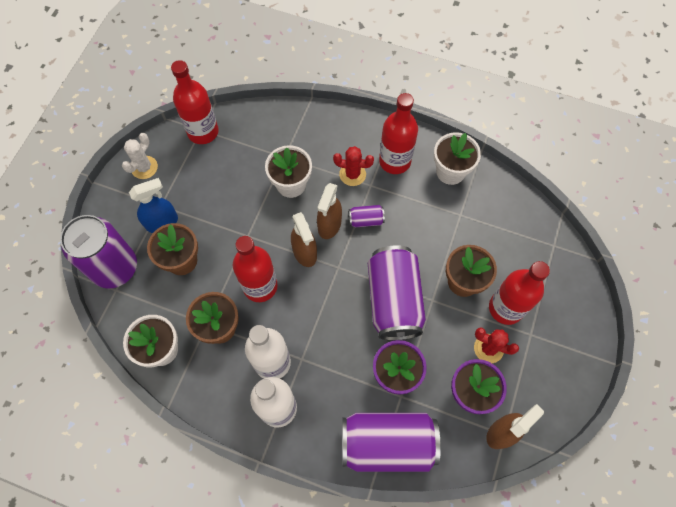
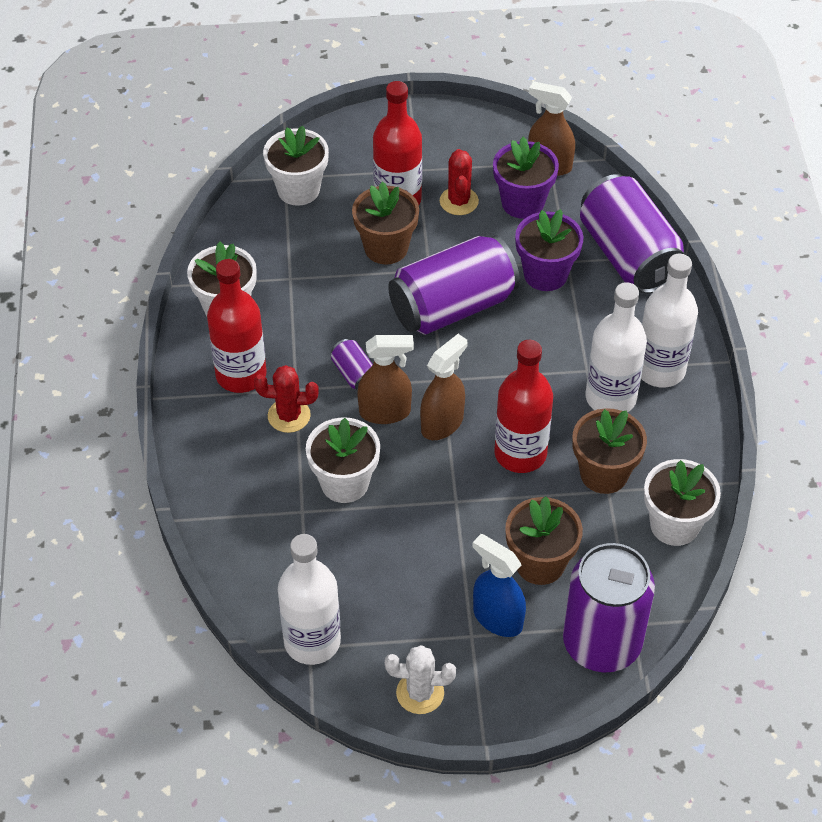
camera: 115 degrees left, 15 degrees down
(203, 132) = (312, 641): red bottle -> white bottle
(352, 174) = (289, 416): red cactus -> red cactus turned 75 degrees counterclockwise
(539, 249) = (298, 190): none -> white flower pot

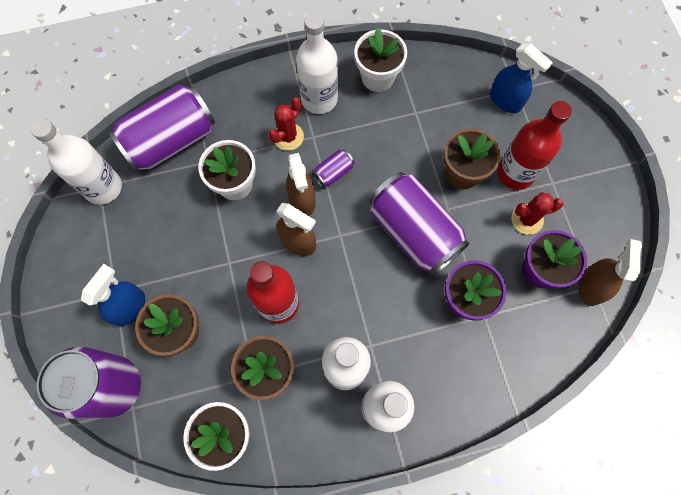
camera: 80 degrees right, 20 degrees up
(241, 375) = (319, 99): red bottle -> white bottle
(289, 416) = (288, 137): red cactus -> red cactus turned 45 degrees clockwise
(298, 190) = (505, 101): white flower pot -> blue spray bottle
(420, 693) = (67, 263): white cactus -> none
(629, 255) = (503, 367): purple can -> purple can (171, 140)

